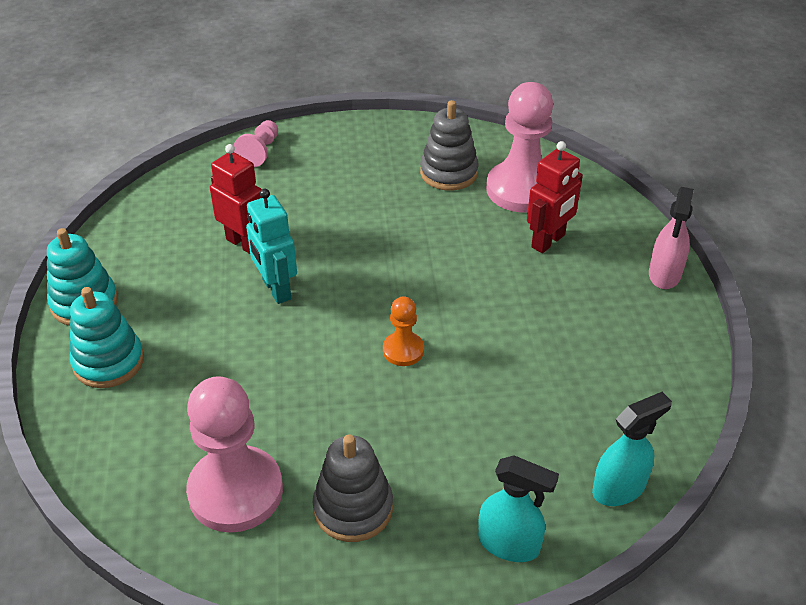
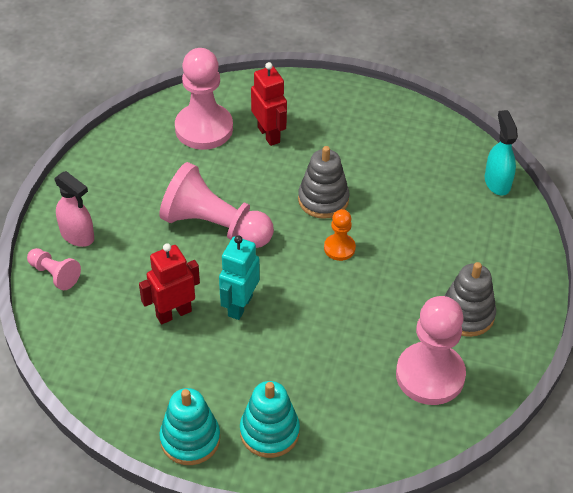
camera: 70 degrees left, 5 degrees up
(276, 289) = (239, 305): turquoise robot -> turquoise robot turned 120 degrees clockwise
(381, 238) = (215, 226): none -> pink pawn
(449, 173) = (159, 162): grey stacking toy -> grey stacking toy (323, 200)
(509, 544) = (519, 246): turquoise spray bottle -> none
(664, 274) = (332, 91): pink spray bottle -> pink spray bottle (77, 235)

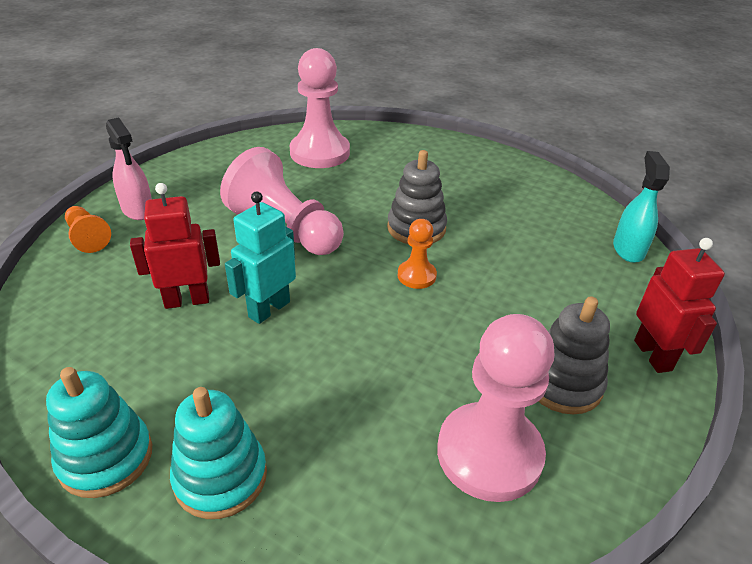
camera: 15 degrees right, 10 degrees down
(54, 274) = (87, 238): pink pawn -> orange pawn
(269, 135) = (382, 167): red robot -> red robot (653, 355)

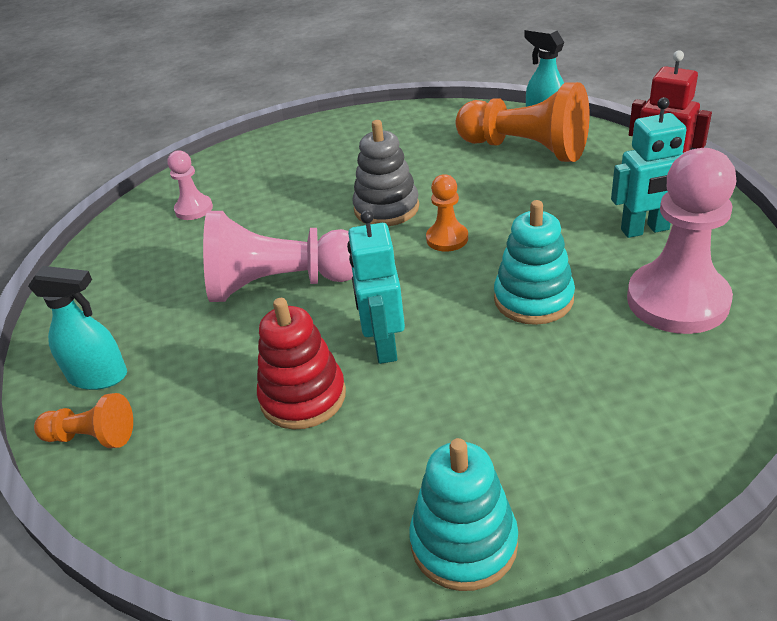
camera: 40 degrees left, 0 degrees up
(138, 210) = (98, 376): pink spray bottle -> turquoise spray bottle
(187, 300) = (303, 397): red robot -> red stacking toy
(220, 477) = (563, 467): turquoise stacking toy -> turquoise stacking toy (533, 299)
(320, 153) = (194, 209): pink pawn -> pink pawn, size x0.50
(562, 383) = (645, 230): grey stacking toy -> turquoise robot
(579, 256) = (525, 149): none -> orange pawn

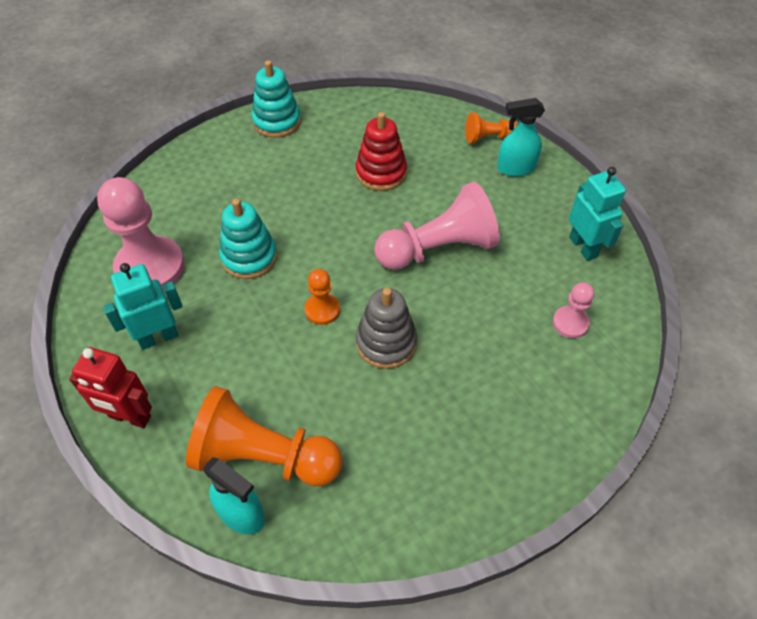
camera: 160 degrees right, 15 degrees up
(384, 345) = (344, 210): turquoise robot -> turquoise robot (583, 247)

